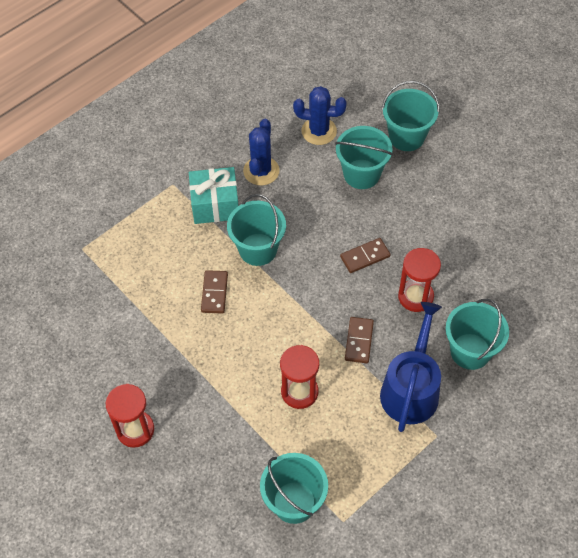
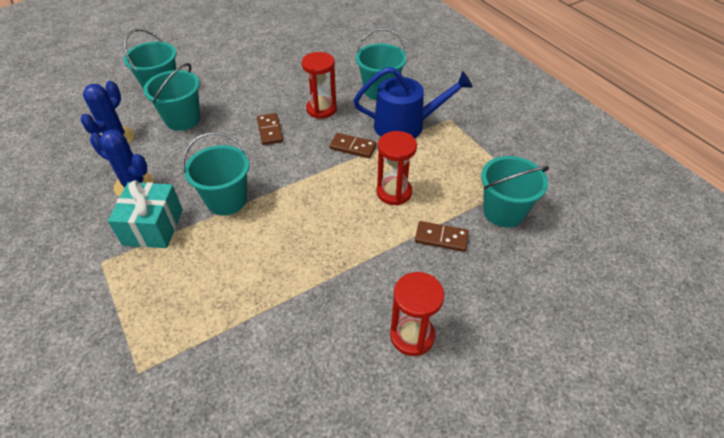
camera: 80 degrees left, 10 degrees down
(214, 293) = (263, 241): brown domino -> brown domino (441, 238)
(411, 389) = (405, 125): blue watering can -> blue watering can turned 150 degrees clockwise

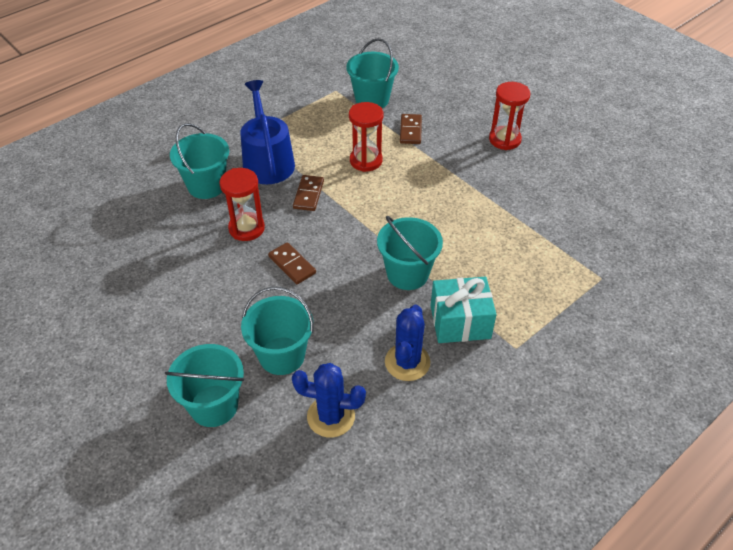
camera: 100 degrees left, 0 degrees up
(270, 131) = (292, 265): brown domino -> brown domino turned 75 degrees clockwise

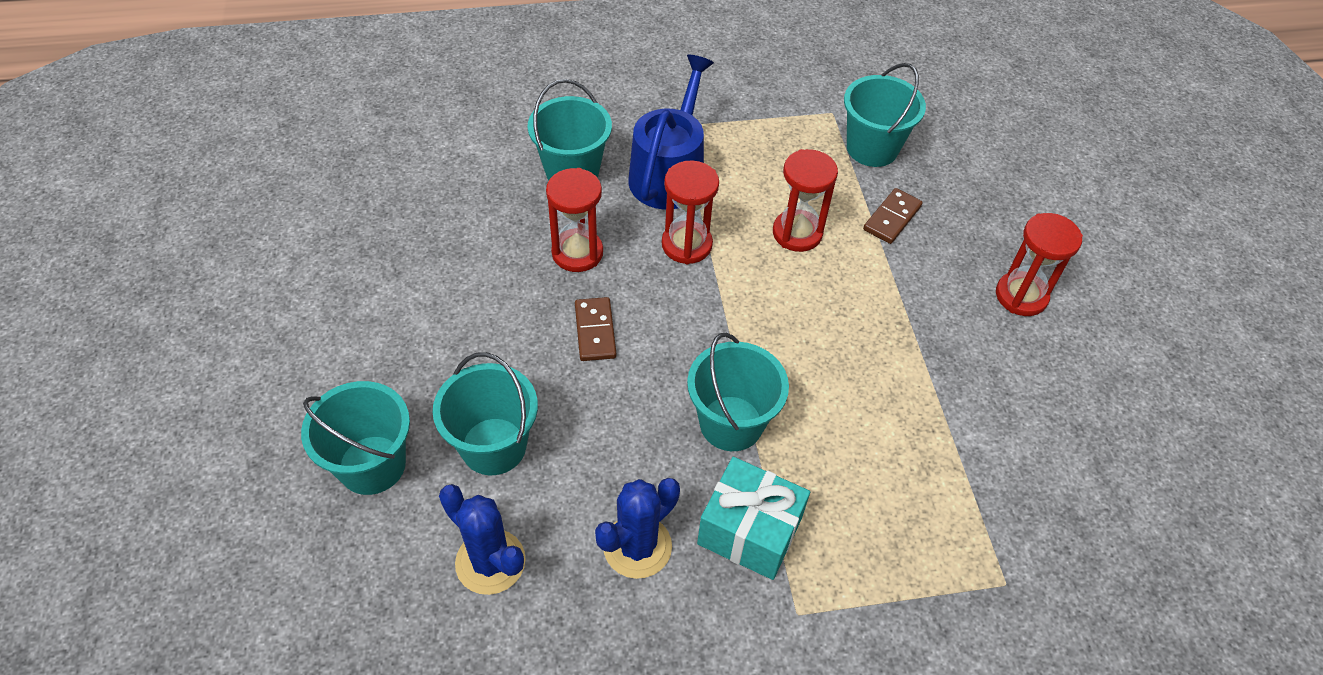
camera: 30 degrees right, 5 degrees up
(308, 194) = (686, 245): brown domino -> red hourglass

